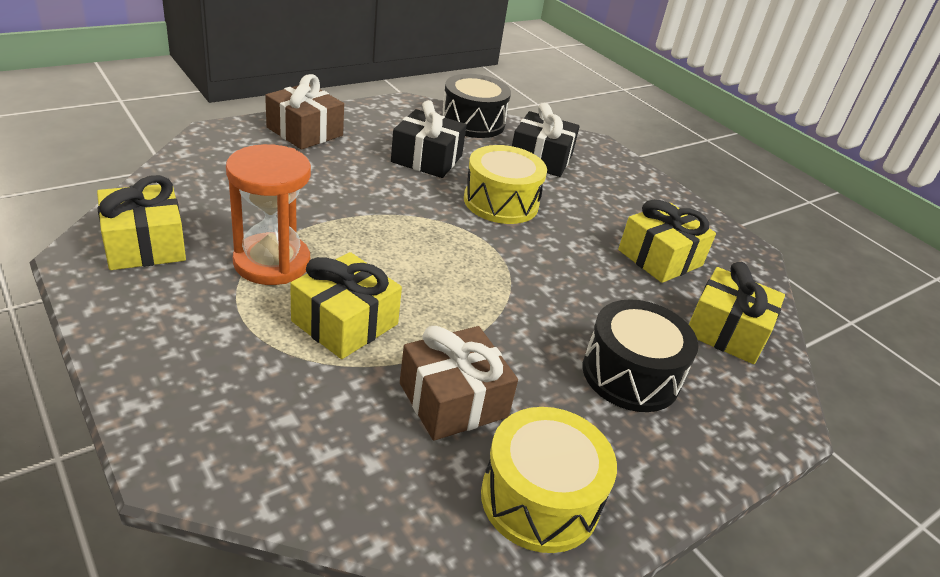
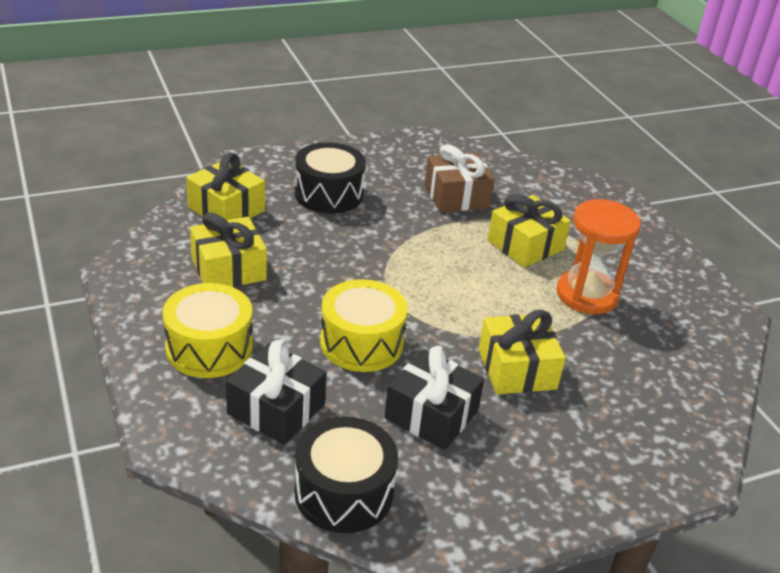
camera: 165 degrees left, 0 degrees up
(144, 244) = (694, 319): yellow gift -> yellow gift (517, 369)
(304, 131) = (588, 473): brown gift -> none
(540, 498) = (420, 154): yellow drum -> yellow drum (209, 348)

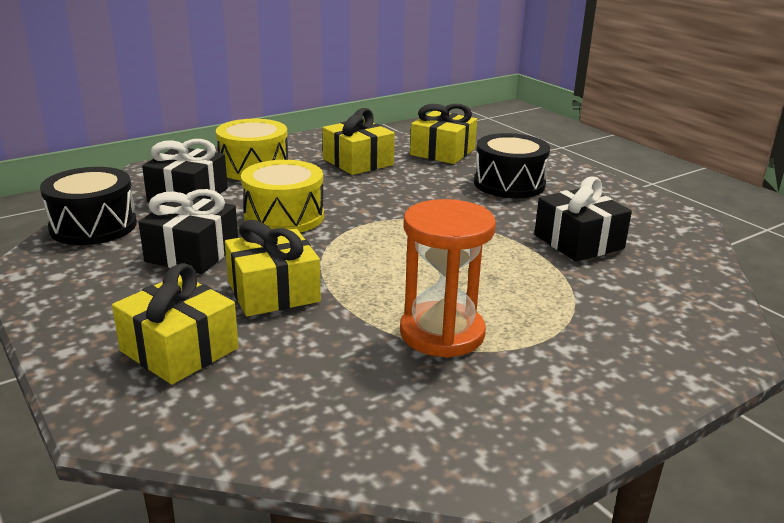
camera: 80 degrees right, 10 degrees down
(456, 196) = (578, 242): brown gift -> black gift
(525, 245) = (516, 287): yellow gift -> yellow gift (179, 349)

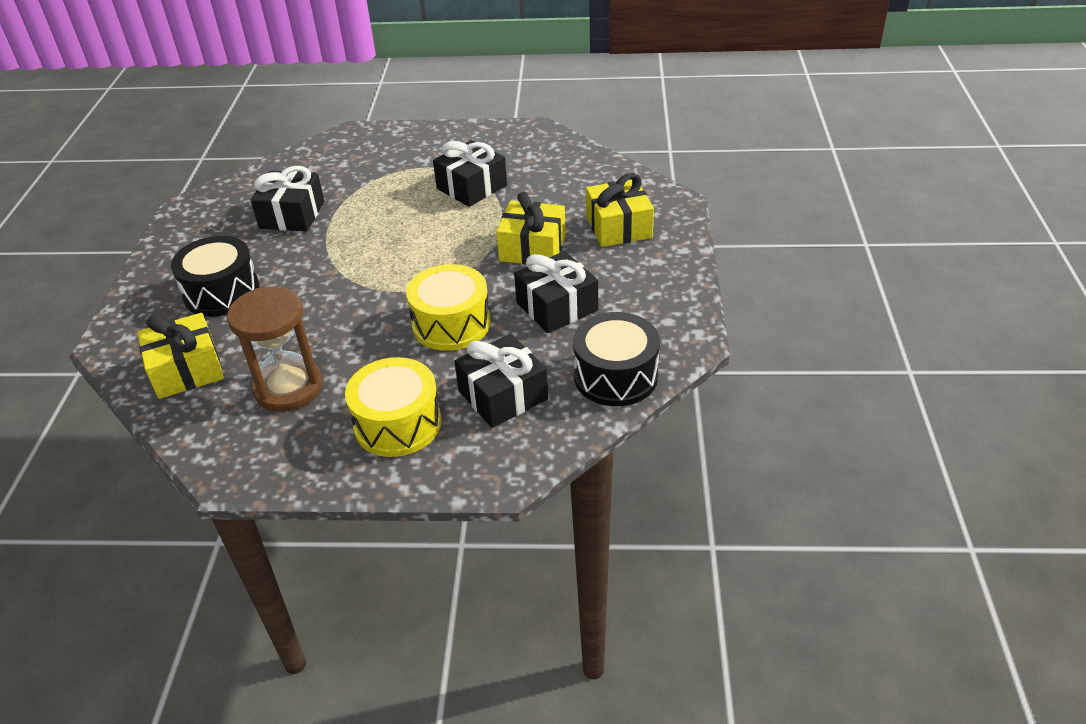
camera: 140 degrees left, 15 degrees up
(358, 162) = (288, 388): yellow gift -> brown hourglass
(442, 333) = (471, 187): orange hourglass -> black gift

